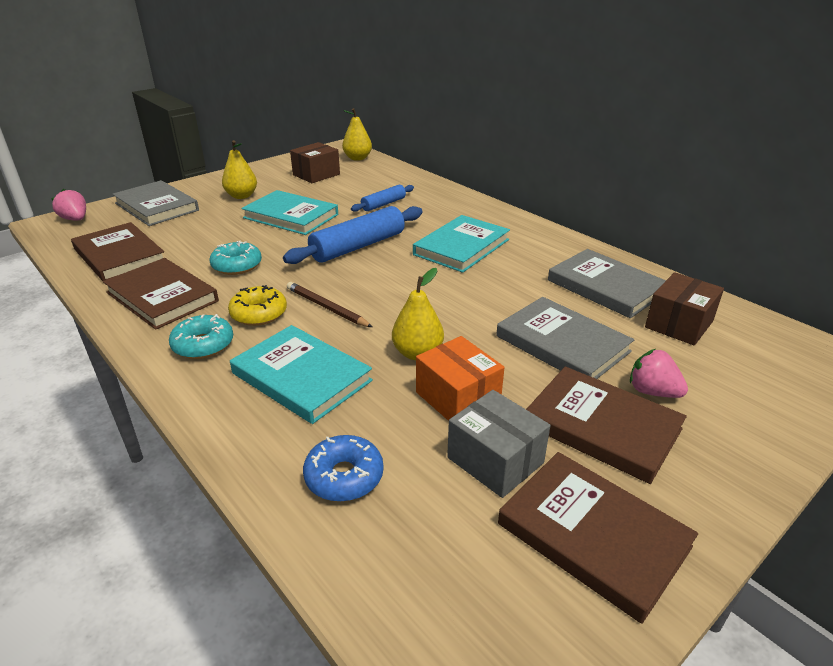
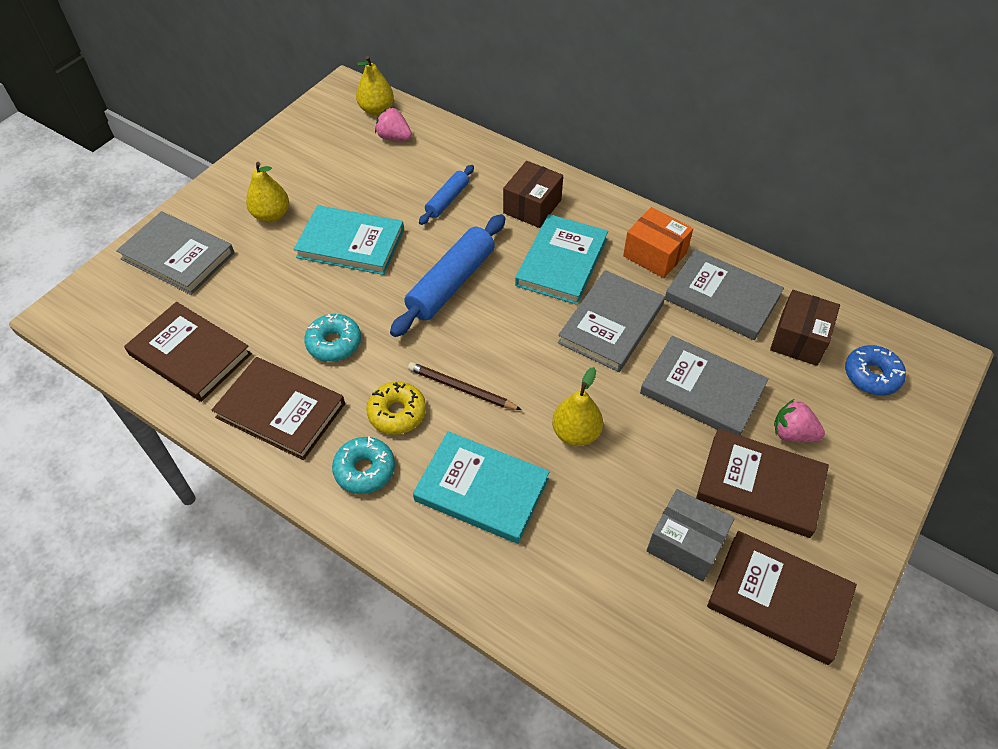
camera: 15 degrees left, 20 degrees up
(75, 219) = (91, 300): pink strawberry -> pink strawberry (394, 137)
(316, 174) = (341, 154): brown box -> brown box (532, 206)
(344, 476) = (570, 593): blue donut -> blue donut (871, 375)
(457, 398) = (631, 481): orange box -> orange box (654, 254)
(489, 288) = (611, 324): none -> grey book

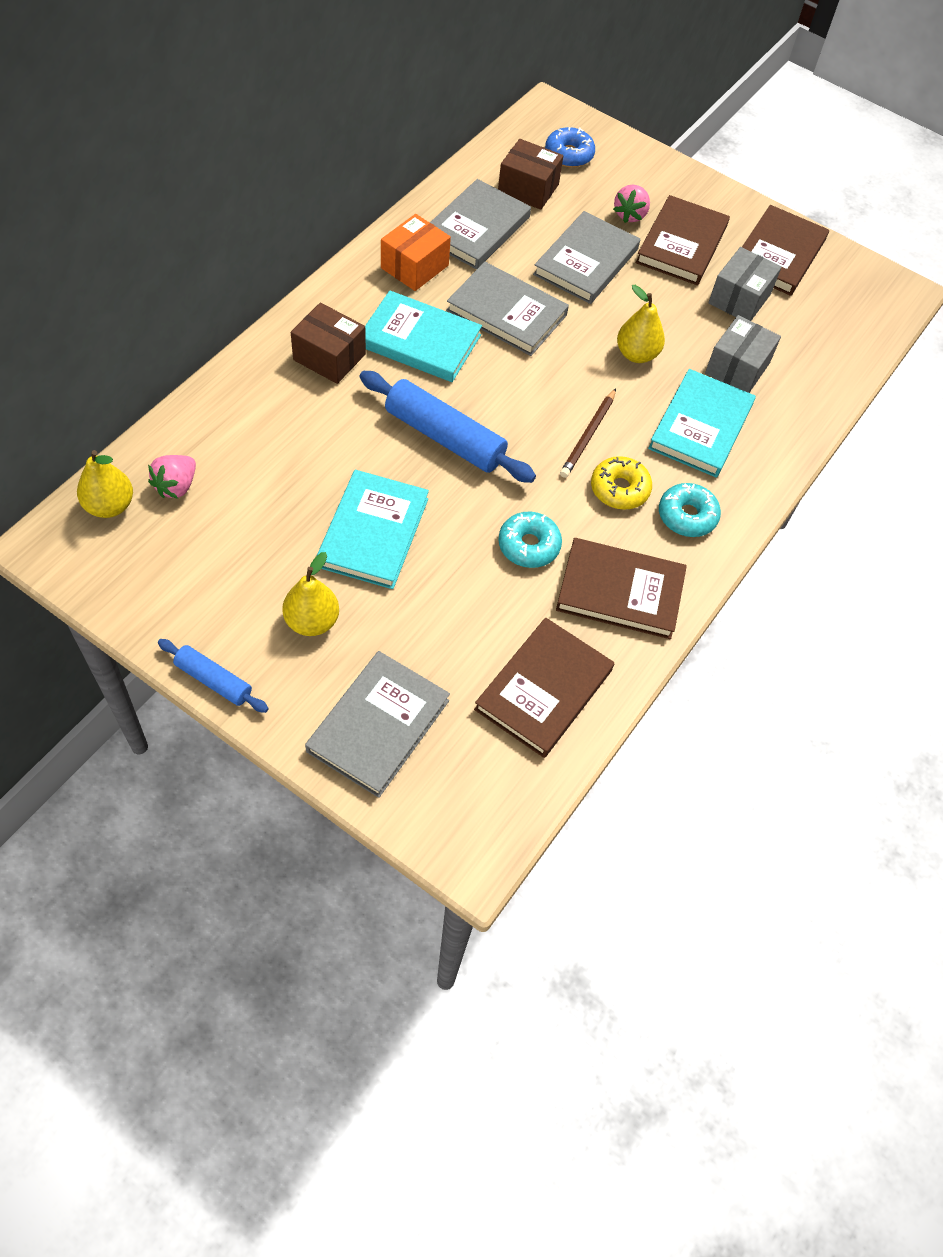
camera: 95 degrees left, 5 degrees up
(281, 410) = (620, 591): brown book -> brown book turned 75 degrees clockwise
(447, 200) = (307, 434): blue rolling pin -> blue rolling pin (214, 680)
(572, 533) = (737, 368): none -> grey box

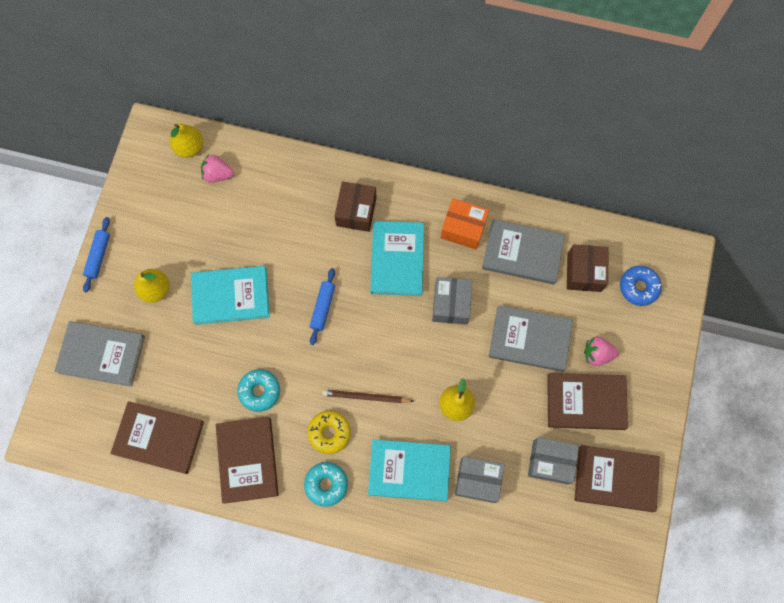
camera: 75 degrees right, 15 degrees up
(445, 437) = (323, 307): blue rolling pin -> blue rolling pin, size x0.56
(506, 313) = (451, 304): grey book -> grey box

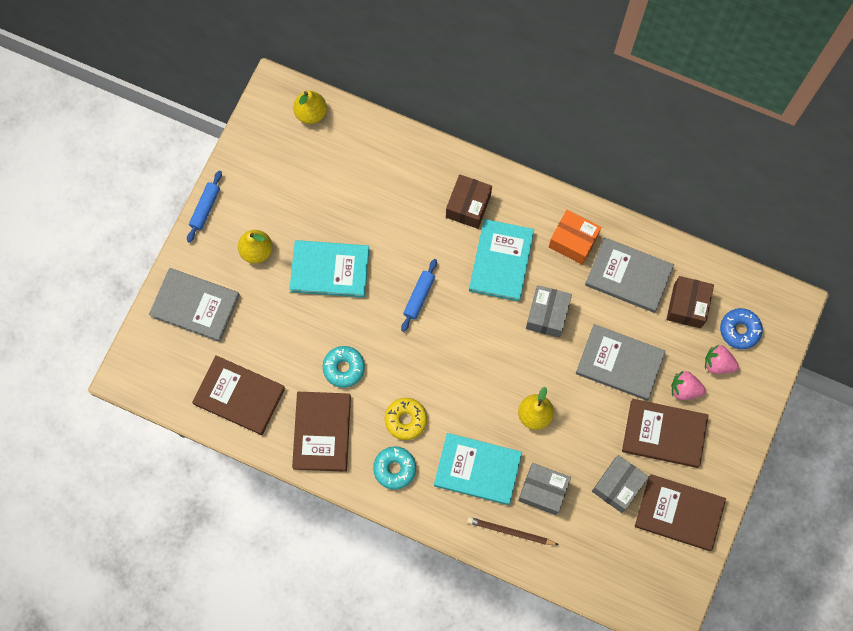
camera: 10 degrees right, 0 degrees up
(218, 174) = (335, 145): pink strawberry -> pink strawberry (718, 364)
(366, 397) = (447, 391): brown pencil -> brown pencil (510, 532)
(550, 462) = (617, 486): grey box -> grey box turned 75 degrees counterclockwise

